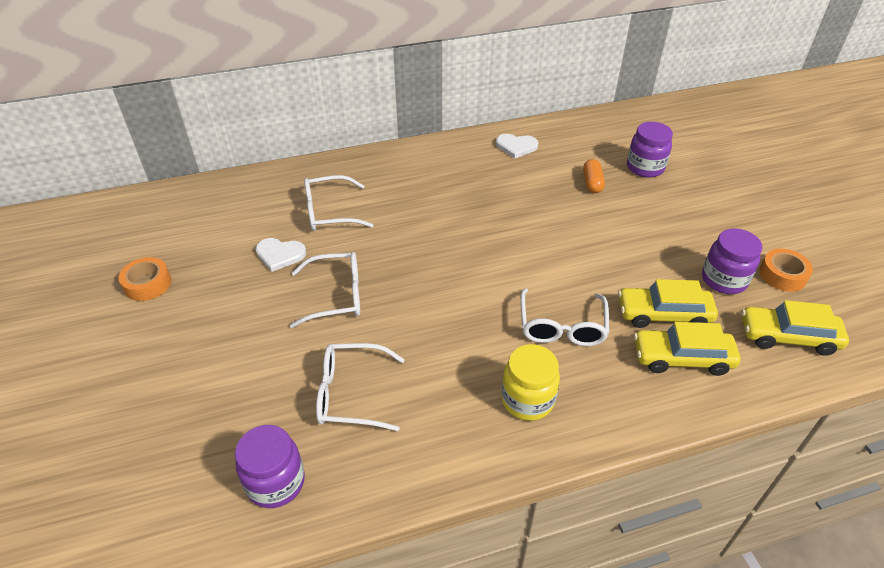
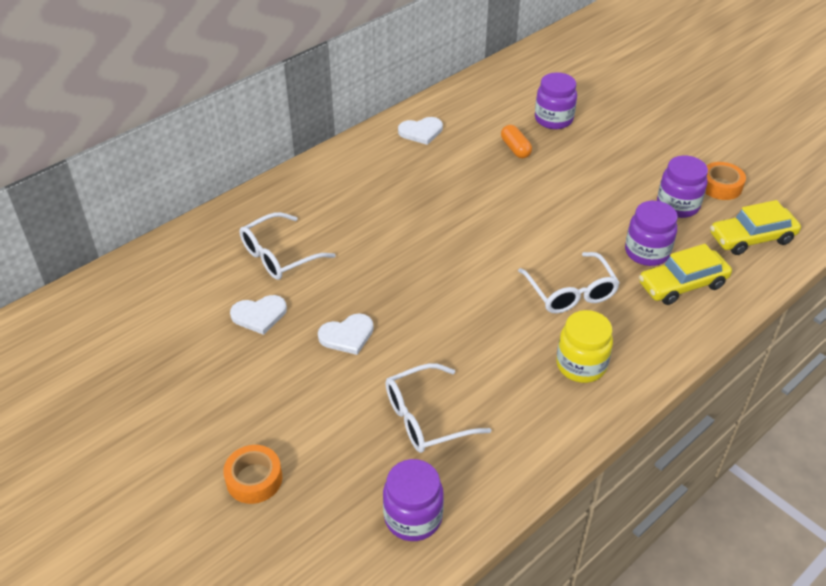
camera: 25 degrees left, 0 degrees up
(147, 284) = (138, 392): orange tape -> orange tape (254, 479)
(336, 296) = (347, 335): white glasses -> white heart
(663, 314) = (647, 252): yellow car -> purple jar

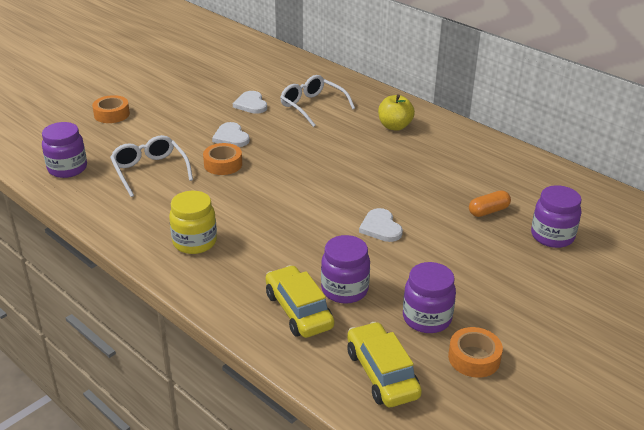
camera: 85 degrees right, 10 degrees down
(343, 191) = (394, 126): none -> yellow apple
(415, 343) = (223, 164): none -> orange tape
(421, 132) = (493, 158): white heart -> white heart (380, 227)
(570, 292) = (282, 239): white glasses -> none

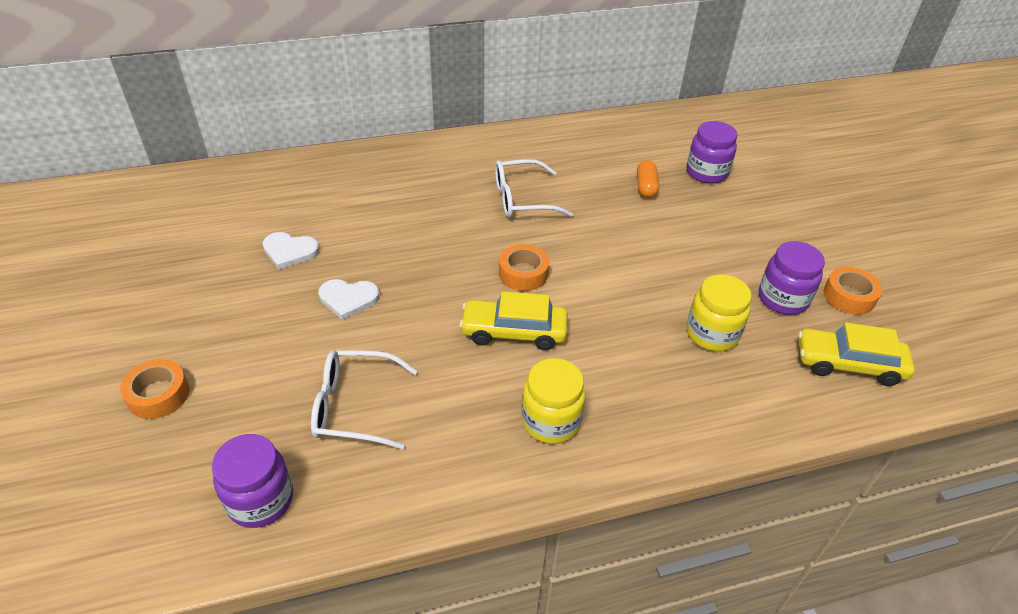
camera: 60 degrees left, 10 degrees up
(223, 164) = (403, 330): orange tape -> orange tape (523, 273)
(298, 310) = (728, 382): yellow car -> yellow car (514, 332)
(312, 106) = (350, 207): white glasses -> white glasses (522, 199)
(344, 290) = (712, 334): purple jar -> yellow jar
(380, 227) = (625, 263): white heart -> none
(394, 126) = (452, 172): yellow apple -> none

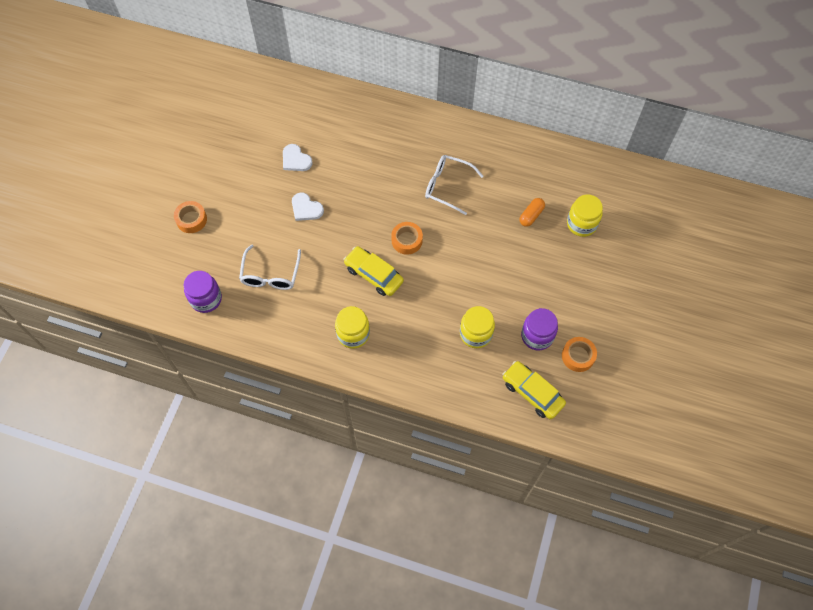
camera: 35 degrees right, 20 degrees up
(354, 406) = (270, 274): white glasses -> white glasses turned 120 degrees counterclockwise
(706, 172) = (581, 224): purple jar -> yellow jar

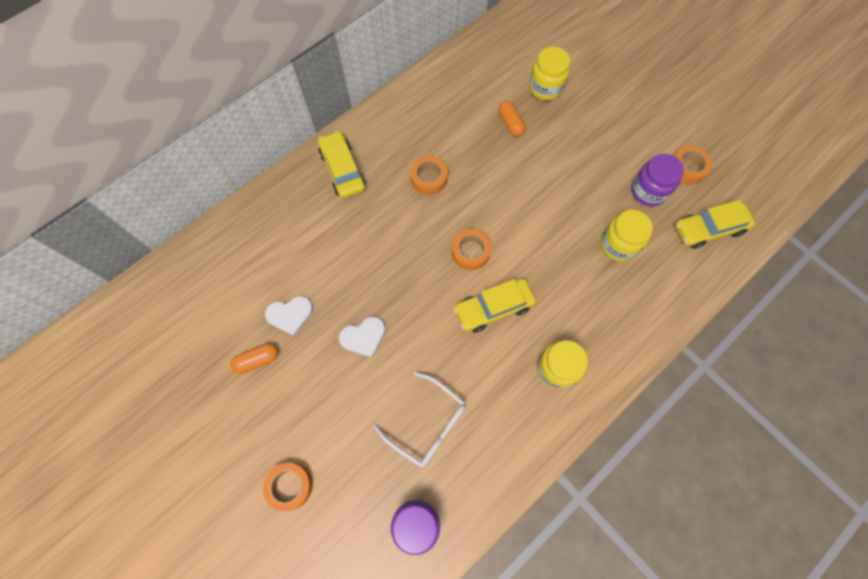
camera: 60 degrees left, 5 degrees up
(256, 159) = (257, 360): none -> orange capsule
(418, 131) = (343, 170): none -> yellow car
(447, 186) = (429, 178): white glasses -> orange tape

